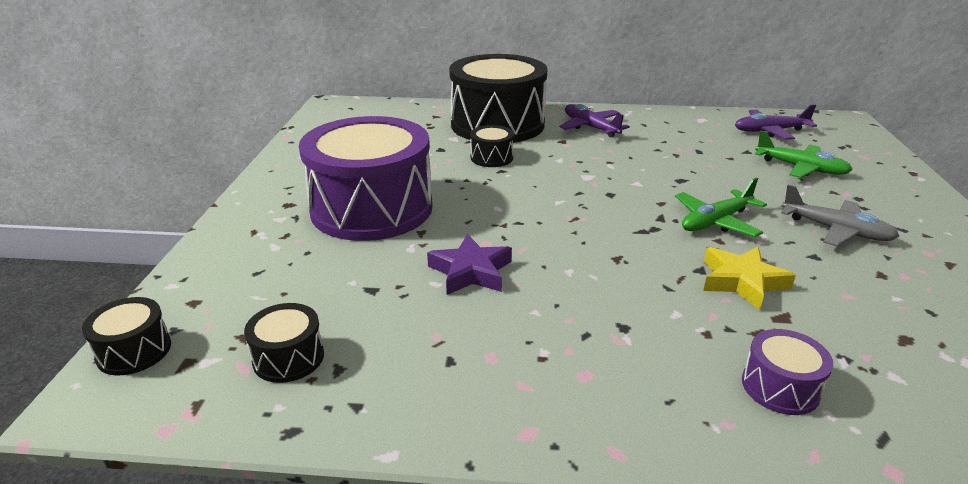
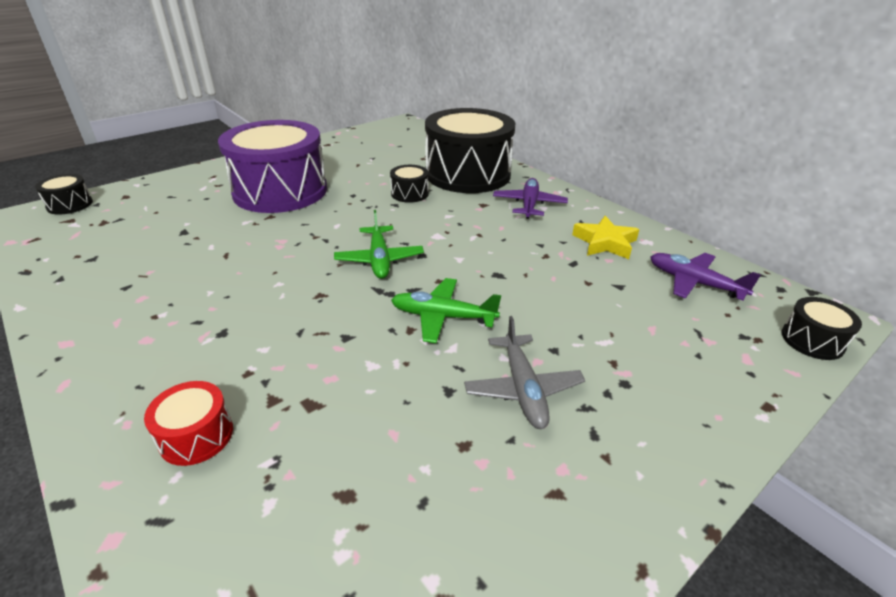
camera: 45 degrees right, 5 degrees up
(288, 358) = (92, 241): black drum -> black drum (812, 340)
(471, 272) = (237, 251): purple star -> none
(742, 281) = (350, 364): yellow star -> yellow star (605, 243)
(780, 387) = (196, 436): purple drum -> red drum
(801, 168) = (636, 326): green plane -> green plane (379, 259)

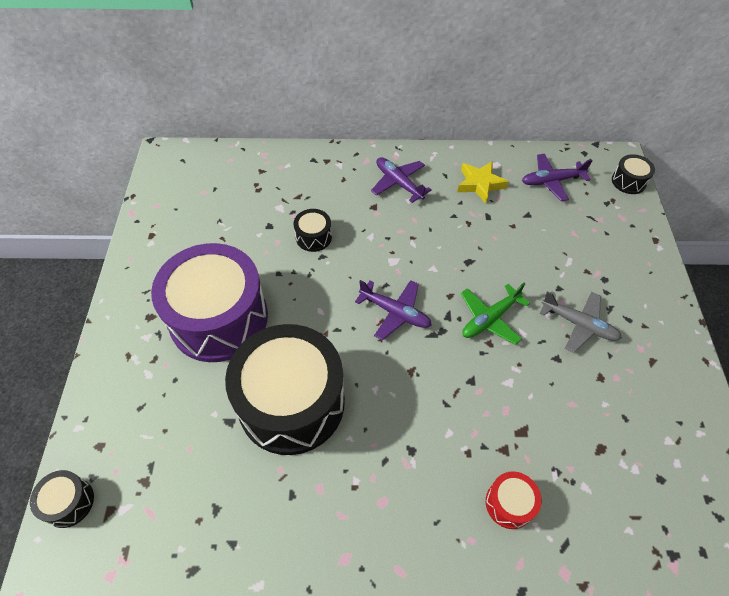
camera: 50 degrees left, 20 degrees up
(379, 259) = (395, 312): green plane -> purple plane
(468, 174) = (317, 182): black drum -> black drum (291, 402)

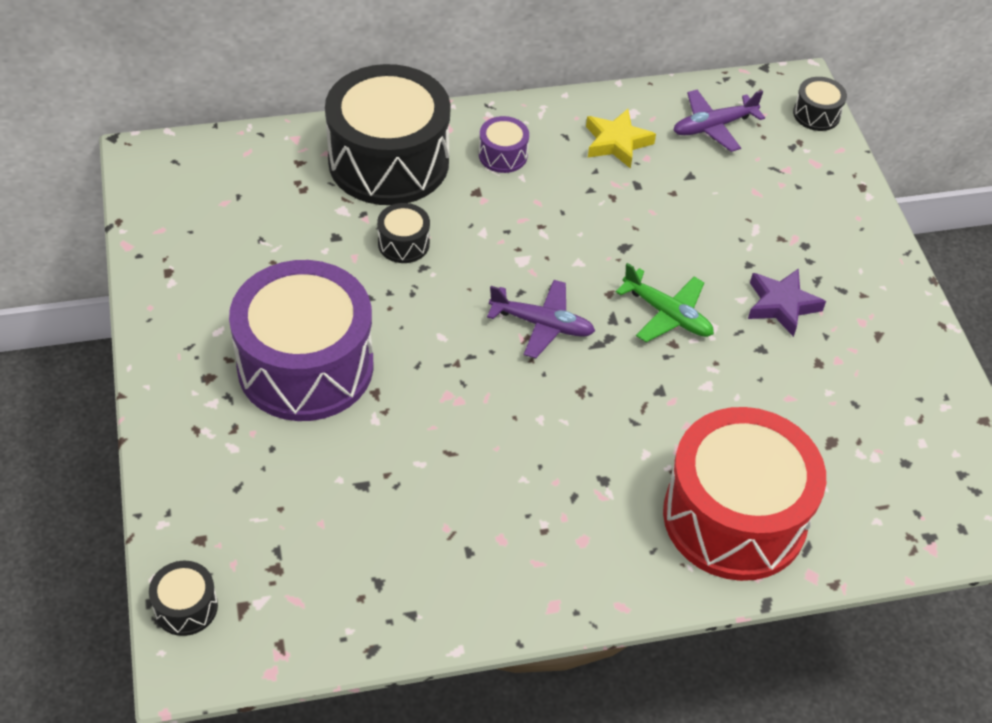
camera: 15 degrees left, 5 degrees down
(291, 402) = (436, 451): black drum -> black drum (388, 161)
(398, 183) = (503, 155): purple plane -> purple drum
(490, 319) = (667, 314): green plane -> green plane turned 90 degrees counterclockwise
(509, 503) = (734, 517): red drum -> red drum, size x2.44
(579, 324) = (781, 305): grey plane -> purple star

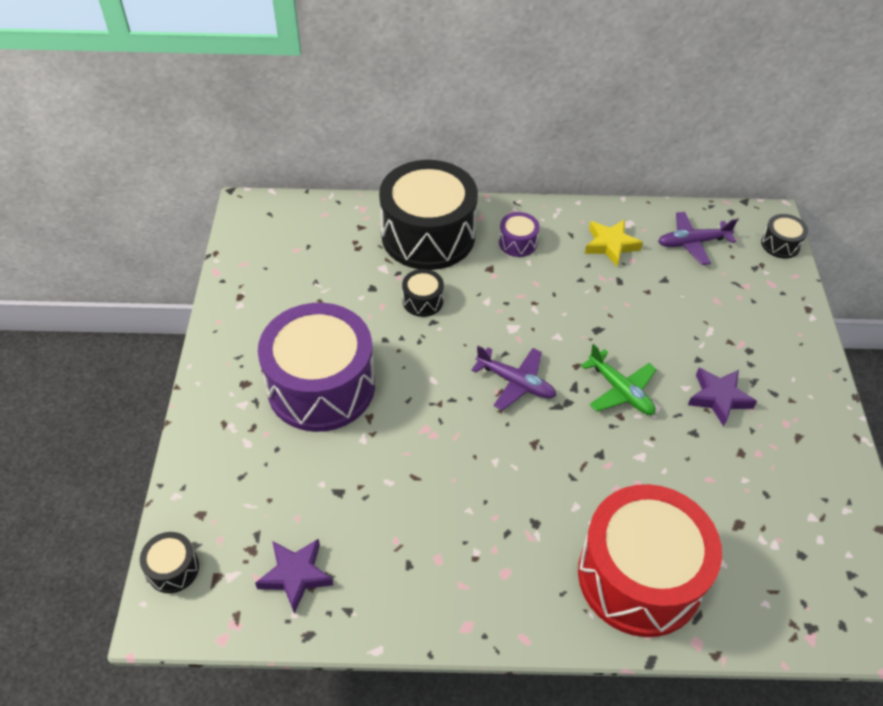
camera: 15 degrees right, 0 degrees up
(338, 587) = (295, 575): none -> purple star

